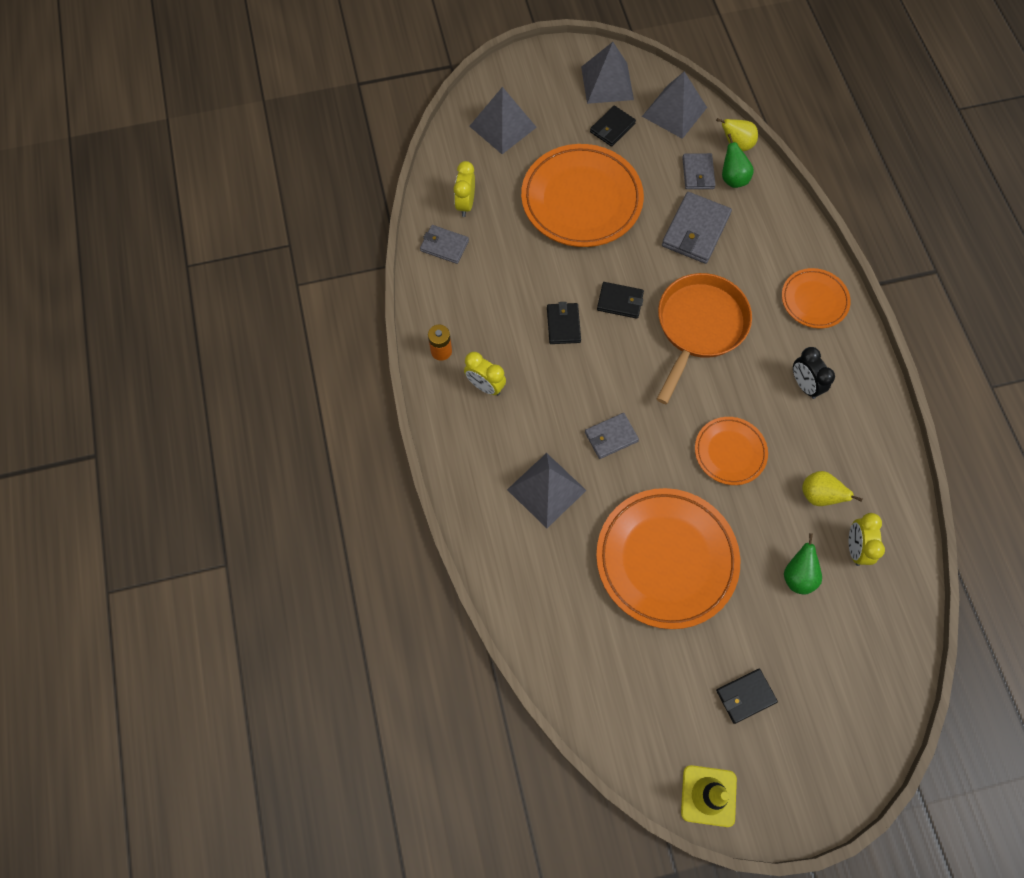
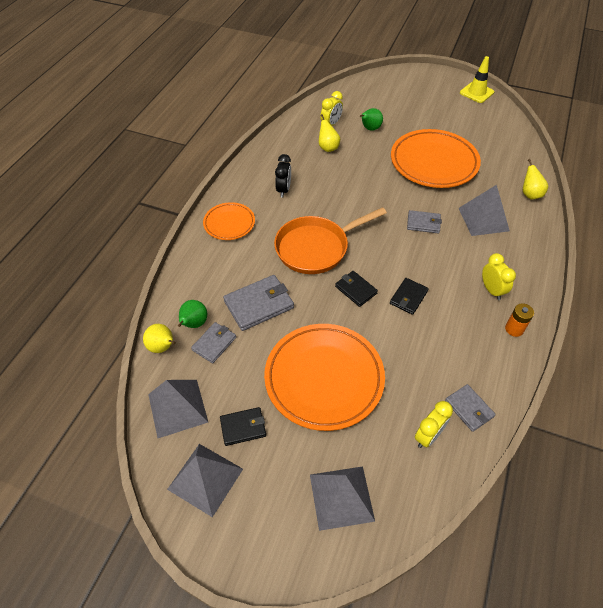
camera: 145 degrees left, 15 degrees down
(511, 576) = (530, 194): none -> yellow pear
(730, 452) = (358, 184): orange plate -> none
(745, 696) = (434, 108): black wallet -> none

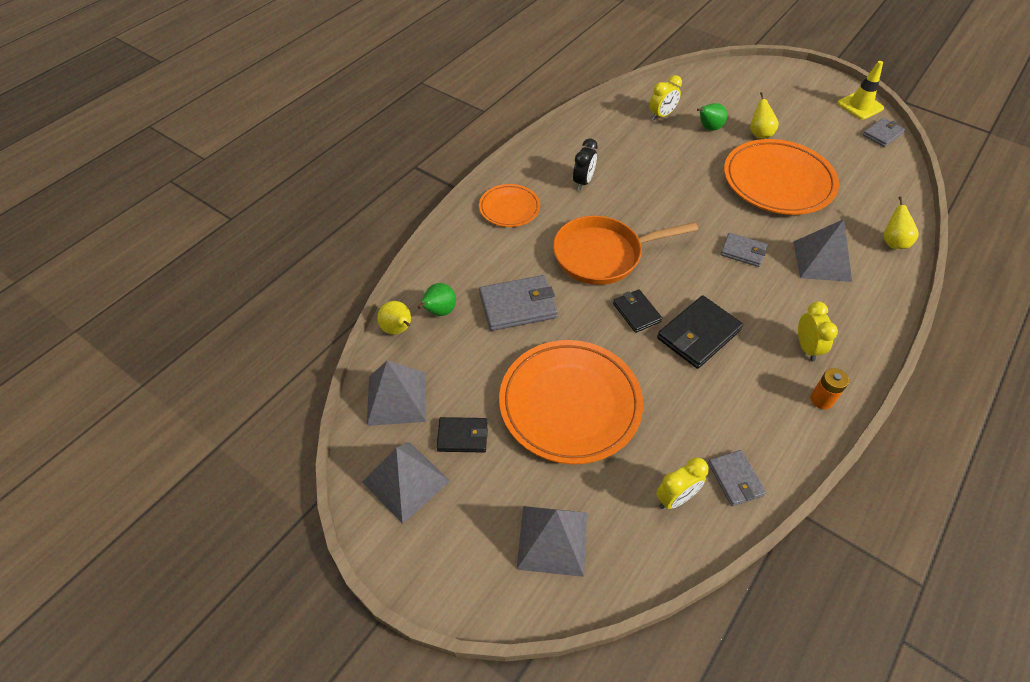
camera: 15 degrees right, 0 degrees up
(214, 343) = (456, 338): grey wallet -> grey wallet (882, 134)
(328, 147) = (650, 142): yellow pear -> yellow pear (759, 134)
(408, 297) = (698, 334): black wallet -> black wallet, size x1.63

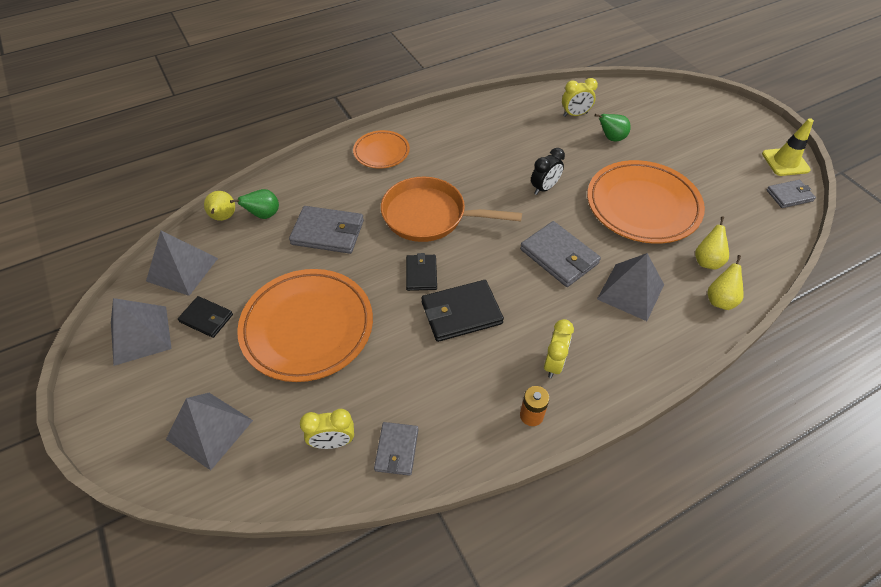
camera: 25 degrees right, 0 degrees up
(583, 182) = (460, 150): black clock -> black clock (544, 188)
(743, 252) = (559, 256): grey wallet -> grey wallet, size x1.63
(759, 134) = (658, 157): yellow pear -> yellow pear (707, 261)

